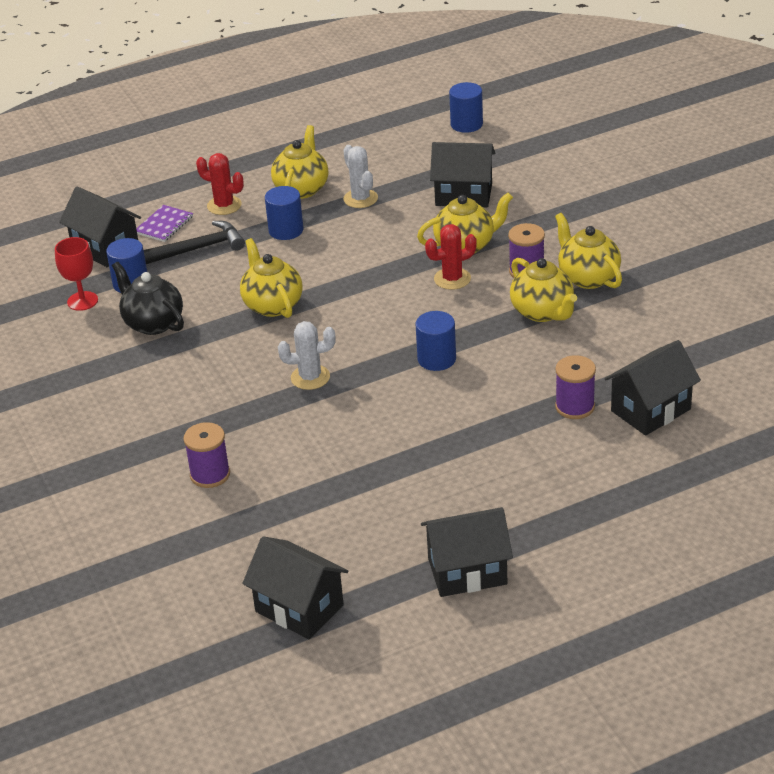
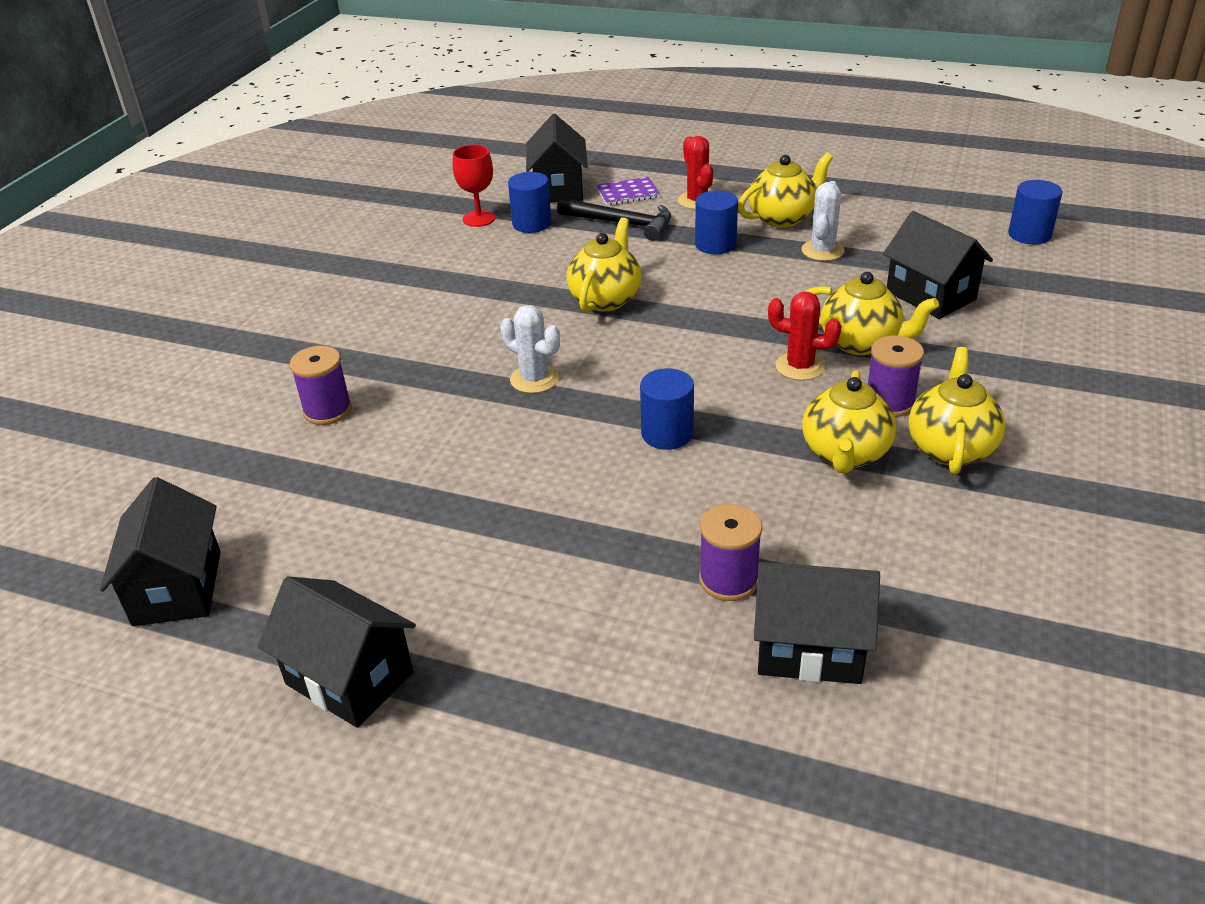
camera: 45 degrees right, 0 degrees up
(153, 323) = (496, 262): black teapot -> none

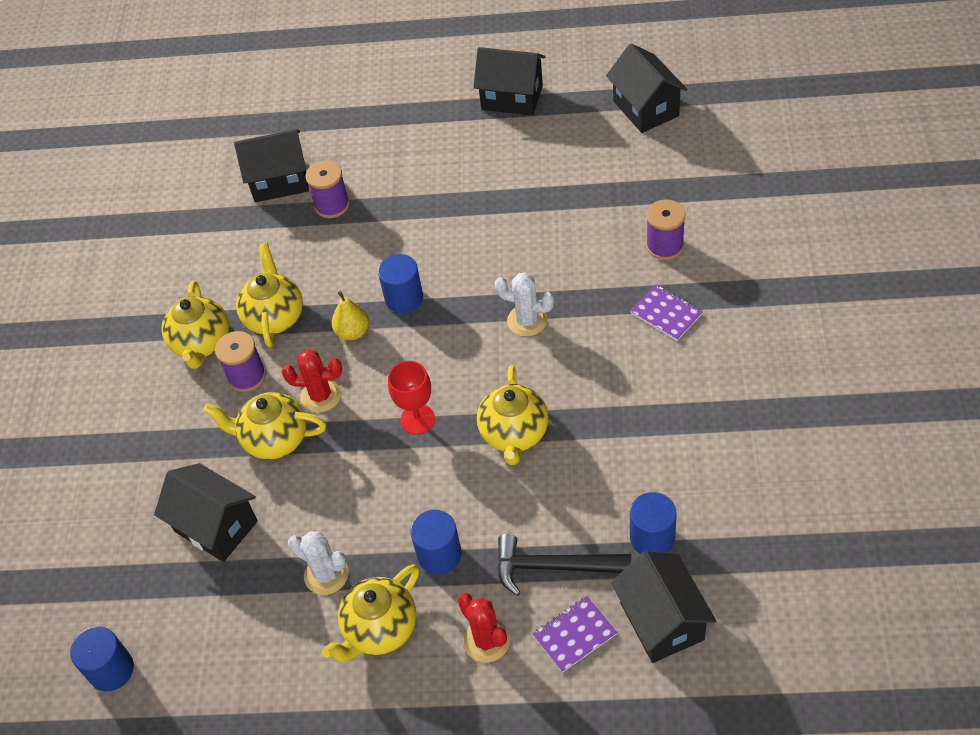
camera: 165 degrees right, 15 degrees up
(386, 352) = (666, 313): none -> purple notebook
(479, 218) = (716, 531): red goblet -> red goblet (417, 419)
(744, 415) = (353, 332): none -> yellow pear
(822, 251) = (326, 574): white cactus -> white cactus turned 60 degrees counterclockwise

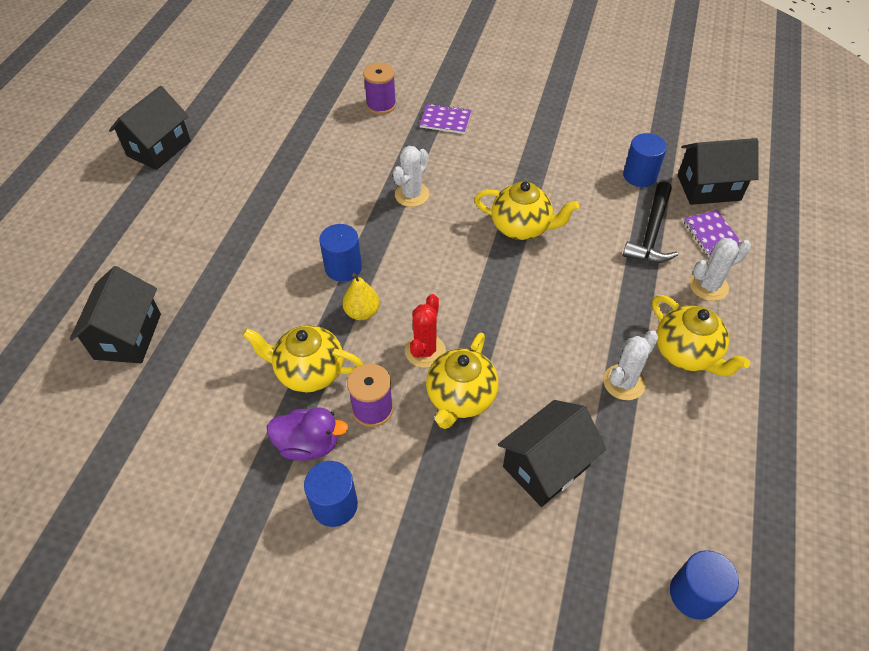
camera: 80 degrees left, 0 degrees up
(202, 343) = (308, 444): yellow teapot -> purple duck
(332, 205) = (193, 299): purple spool -> none
(417, 419) = (482, 285): red goblet -> none
(439, 554) = (623, 299): blue cylinder -> blue cylinder (334, 505)
(486, 640) = (708, 286): red cactus -> white cactus
(646, 108) = (236, 80): black house -> none
(666, 313) = (445, 120): purple notebook -> purple notebook turned 45 degrees clockwise

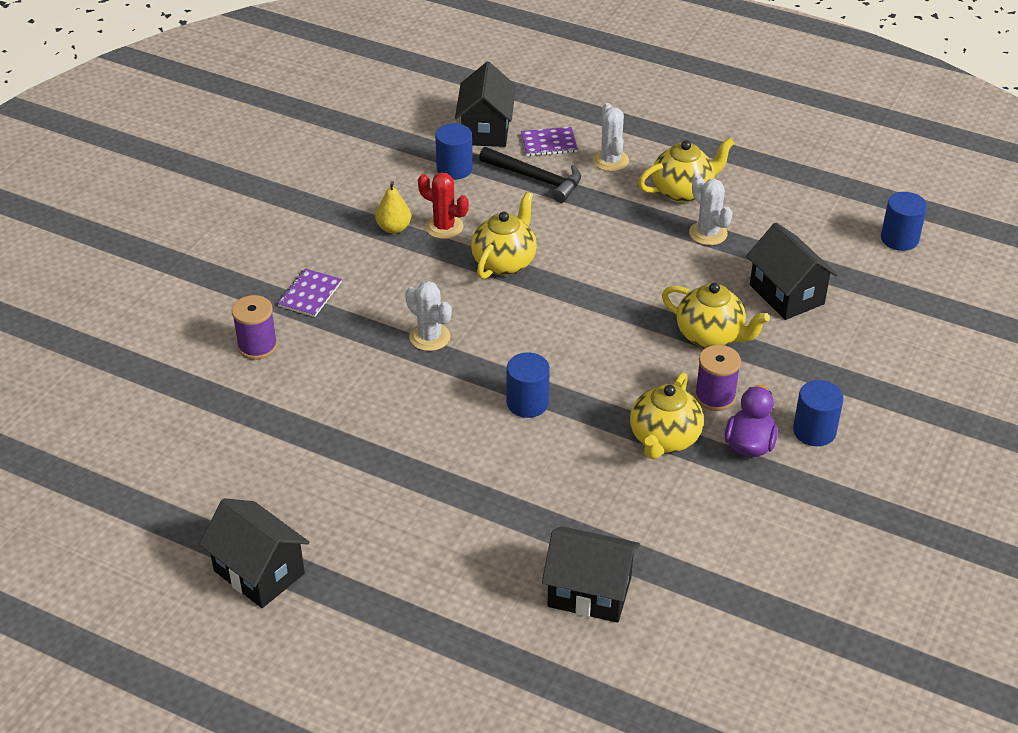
camera: 80 degrees left, 10 degrees down
(362, 312) = (594, 393): yellow pear -> yellow pear (394, 228)
(425, 351) = (652, 353): red cactus -> red cactus (444, 227)

